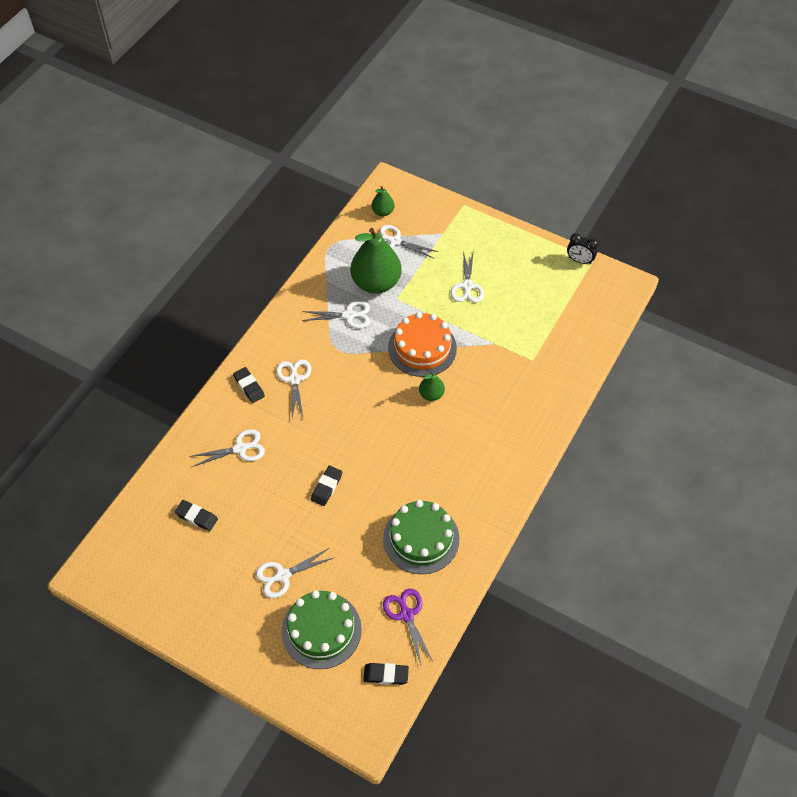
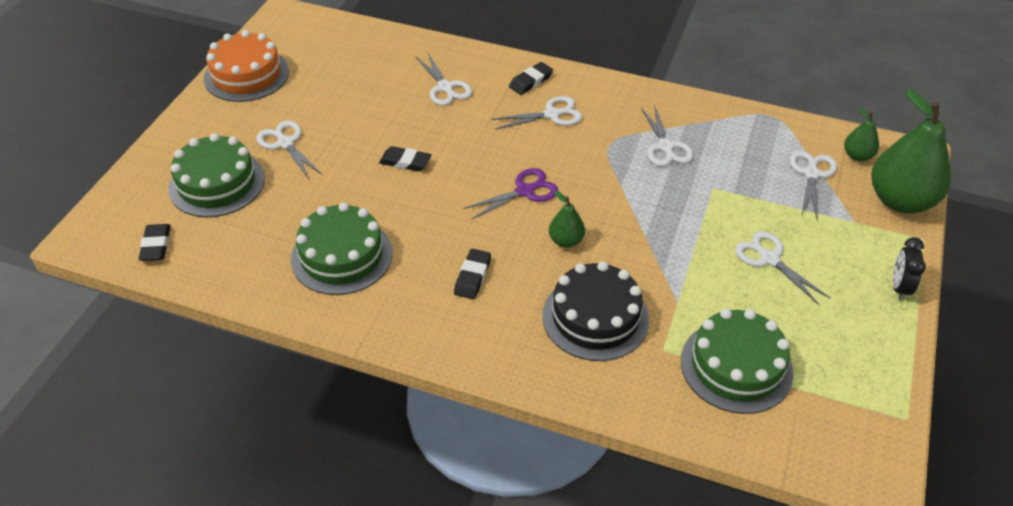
camera: 80 degrees right, 10 degrees down
(196, 517) = (354, 71): black eraser -> black eraser (472, 277)
(376, 283) = (731, 165): green pear -> green pear (900, 201)
(406, 615) = (234, 255): purple scissors -> purple scissors (525, 191)
(422, 348) = (640, 223): orange cake -> orange cake (246, 75)
(467, 286) = (769, 259): white scissors -> white scissors turned 60 degrees clockwise
(501, 390) = (595, 317): none -> black cake
(549, 326) = (736, 366): none -> green cake
(579, 260) = (893, 398): black clock -> black clock (899, 287)

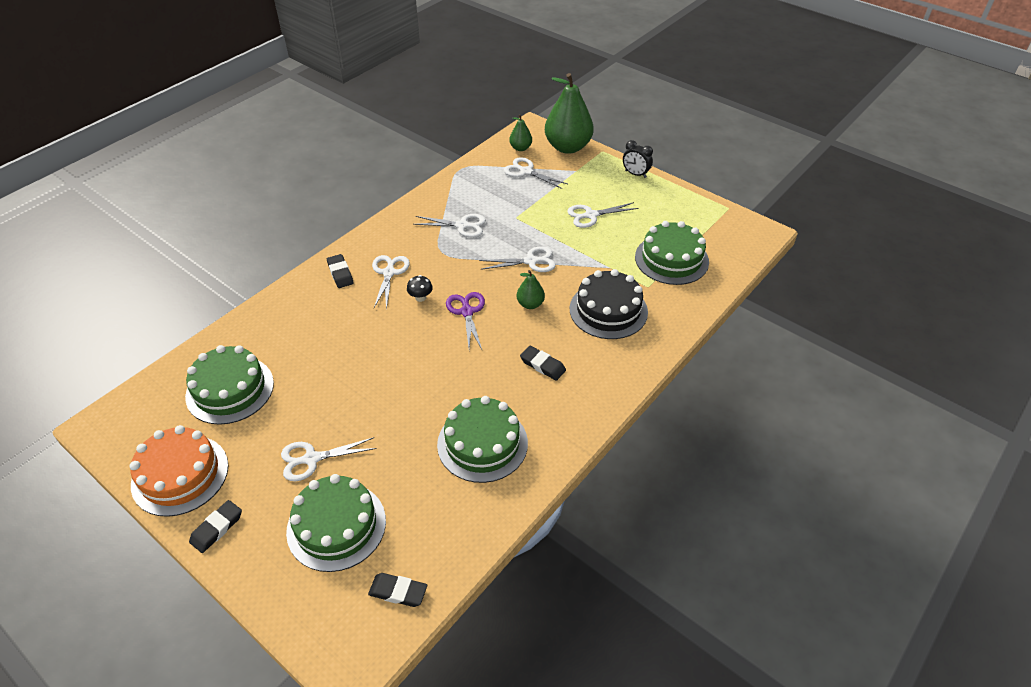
camera: 70 degrees left, 0 degrees up
(347, 67) = (230, 389): none -> green cake
(405, 162) = (391, 376): black eraser -> black eraser (217, 528)
(445, 87) = (310, 327): white scissors -> white scissors (531, 261)
(527, 149) = (420, 297): none -> black mushroom

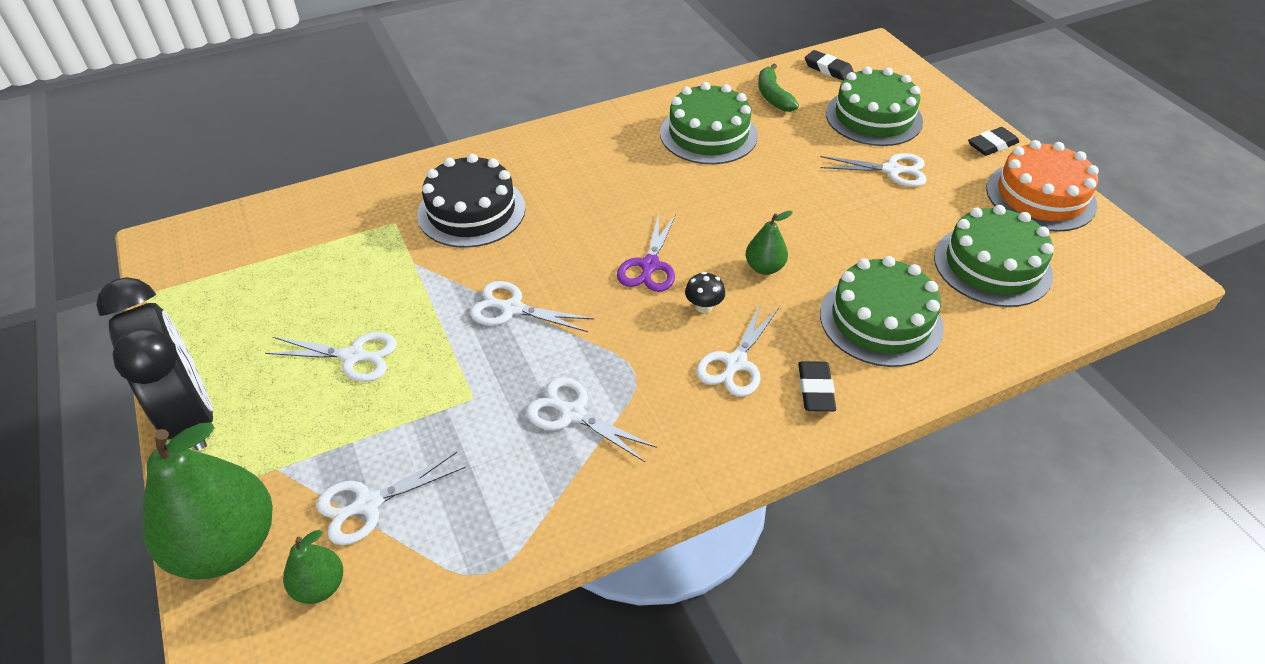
camera: 155 degrees left, 0 degrees up
(443, 520) = (773, 96): none -> green banana
(526, 172) = (368, 504): white scissors -> white scissors turned 90 degrees clockwise
(530, 304) = (560, 249): green pear -> green pear (764, 268)
(542, 365) = (598, 179): black eraser -> none
(635, 174) = (191, 416): black clock -> black clock, size x2.13
(671, 259) = (324, 246): green cake -> green cake (880, 320)

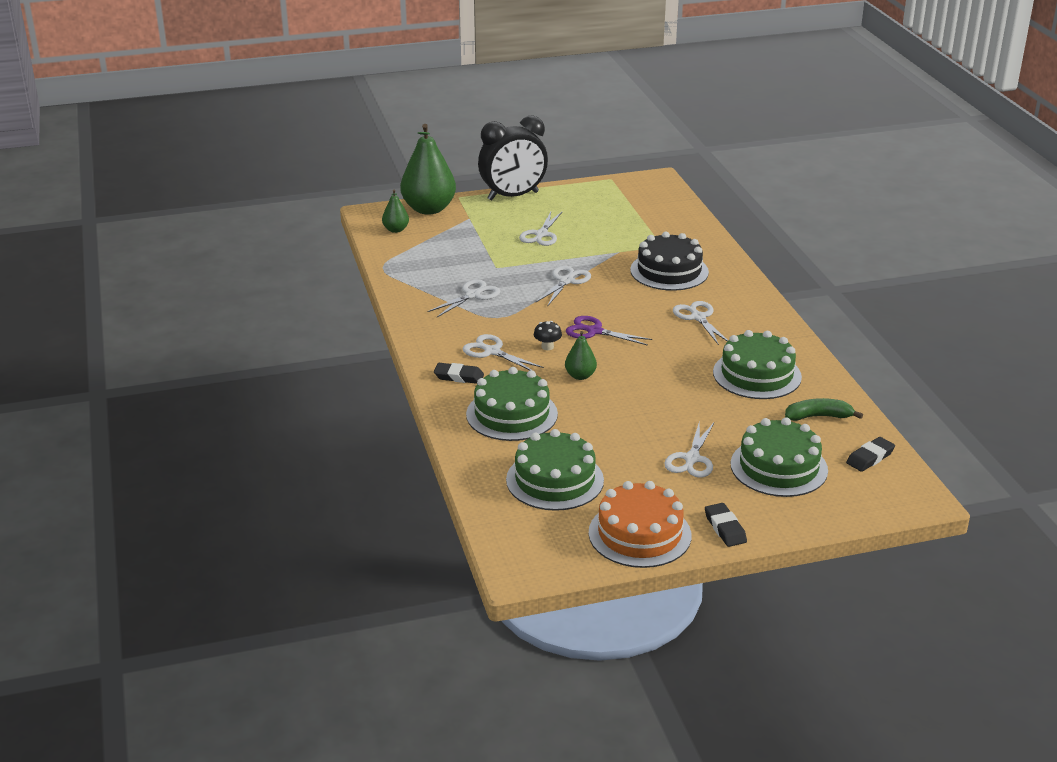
camera: 100 degrees right, 15 degrees down
(368, 504) = (436, 240): white scissors -> white scissors (698, 317)

